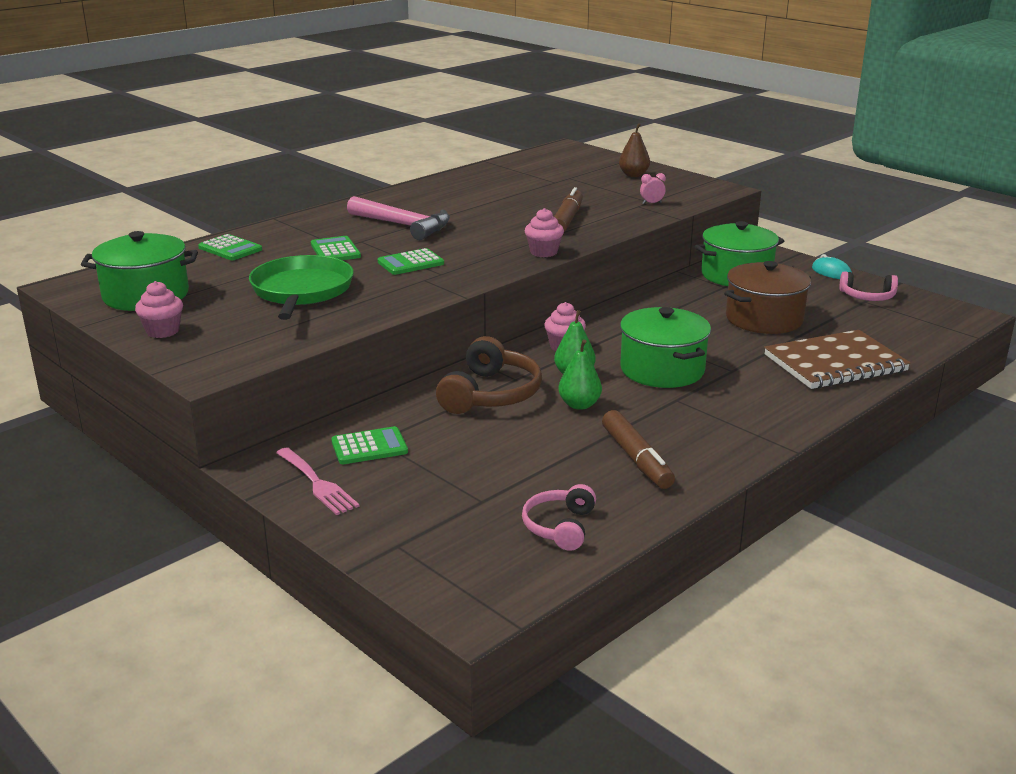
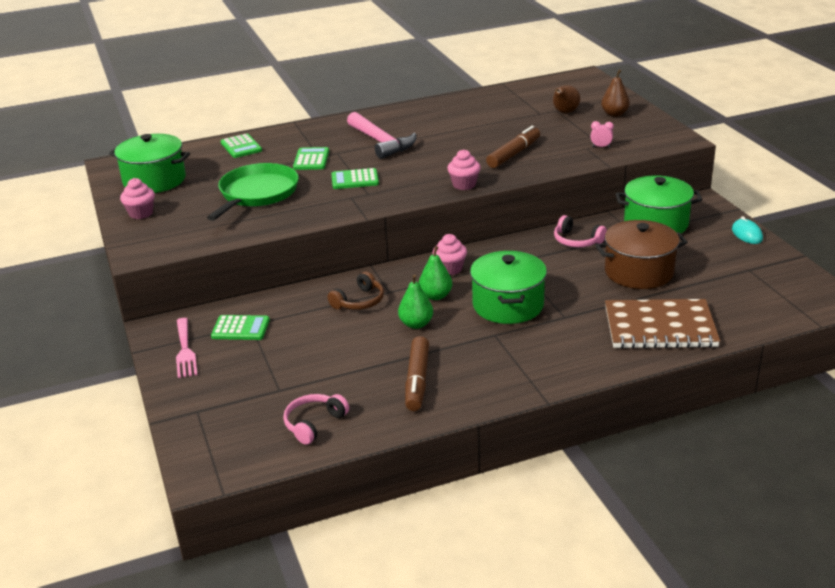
camera: 25 degrees right, 5 degrees up
(491, 394) = (359, 301): brown headphones -> brown headphones, size x0.62
(580, 178) = (564, 112): none -> brown pear
(867, 297) = (756, 265): pink headphones -> pink headphones (577, 241)

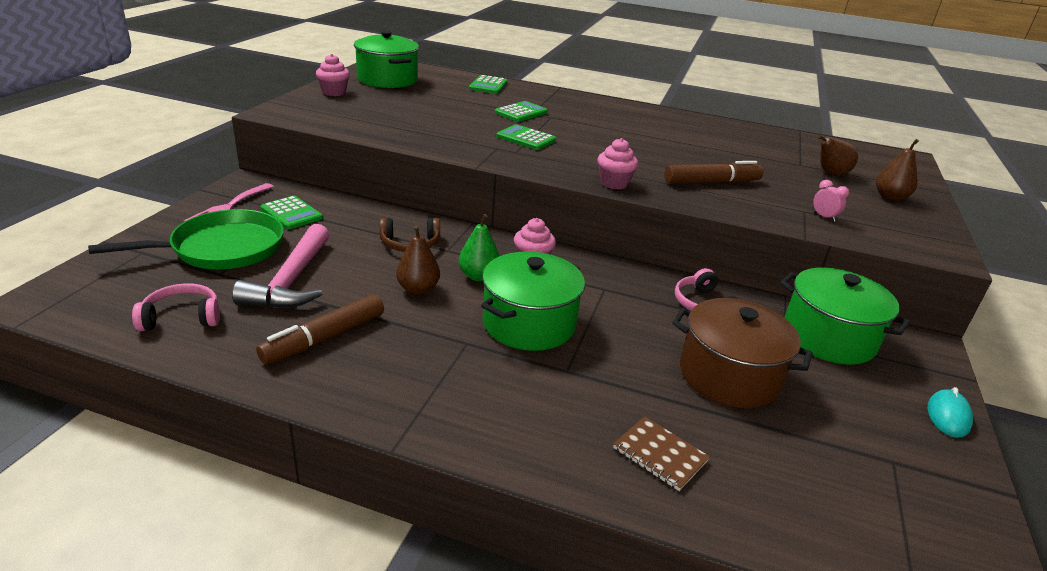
camera: 35 degrees right, 0 degrees up
(257, 193) = (434, 115): green pan -> green pan (222, 248)
(381, 142) = (602, 125): pink hammer -> pink hammer (291, 281)
(416, 324) = (418, 289): green pear -> brown pear
(660, 327) = (660, 455): brown notebook -> brown notebook, size x0.48

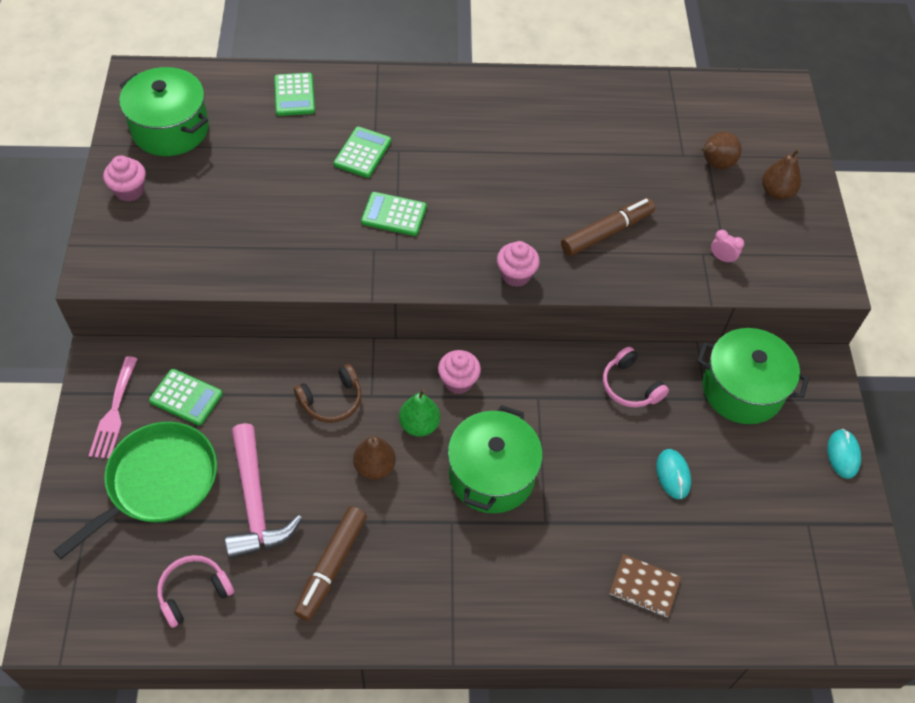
camera: 20 degrees left, 25 degrees up
(729, 376) = (673, 475): brown pot -> turquoise mouse

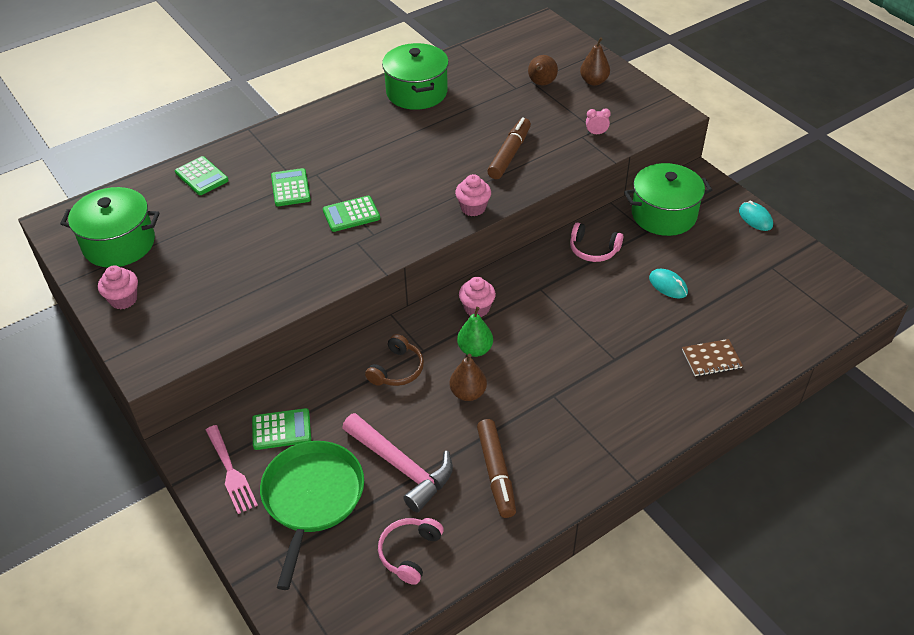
camera: 30 degrees left, 10 degrees down
(492, 475) = (553, 351): green pot -> green pot (417, 92)

